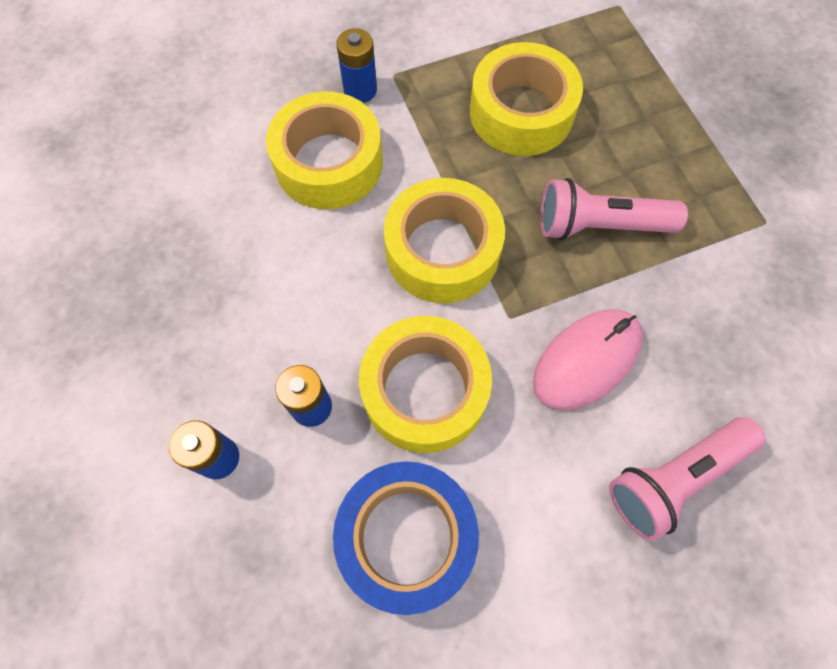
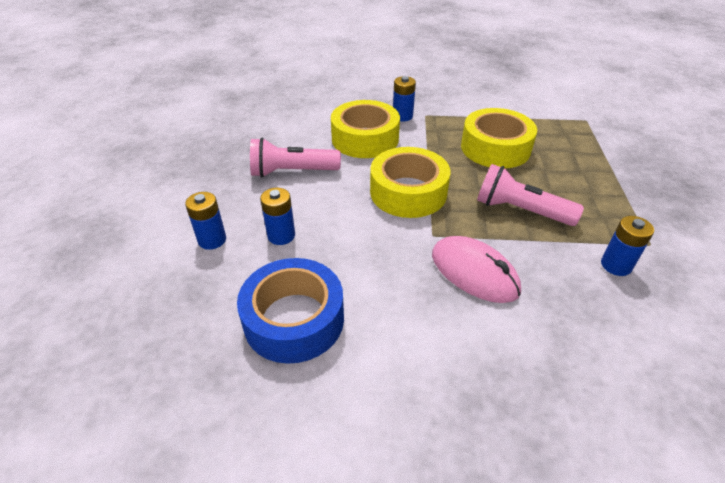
camera: 25 degrees right, 25 degrees down
(424, 390) = (355, 251): yellow tape -> none
(586, 360) = (474, 272): pink mouse -> pink mouse turned 60 degrees clockwise
(674, 478) = (507, 361): pink flashlight -> pink flashlight (292, 172)
(740, 275) = (616, 265): none -> blue battery

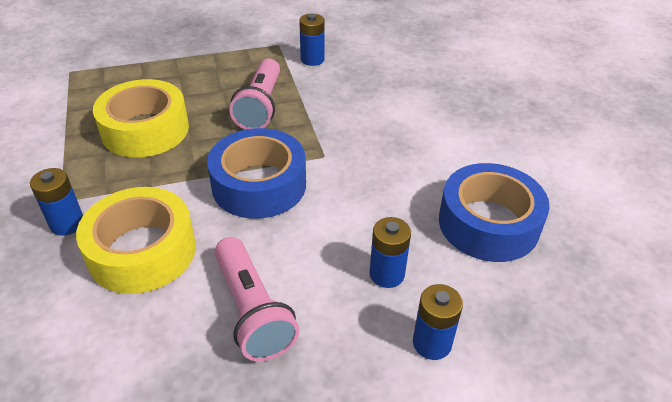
camera: 110 degrees left, 0 degrees up
(408, 192) = (259, 184): yellow tape -> blue tape
(474, 272) = (361, 125): pink mouse -> none

